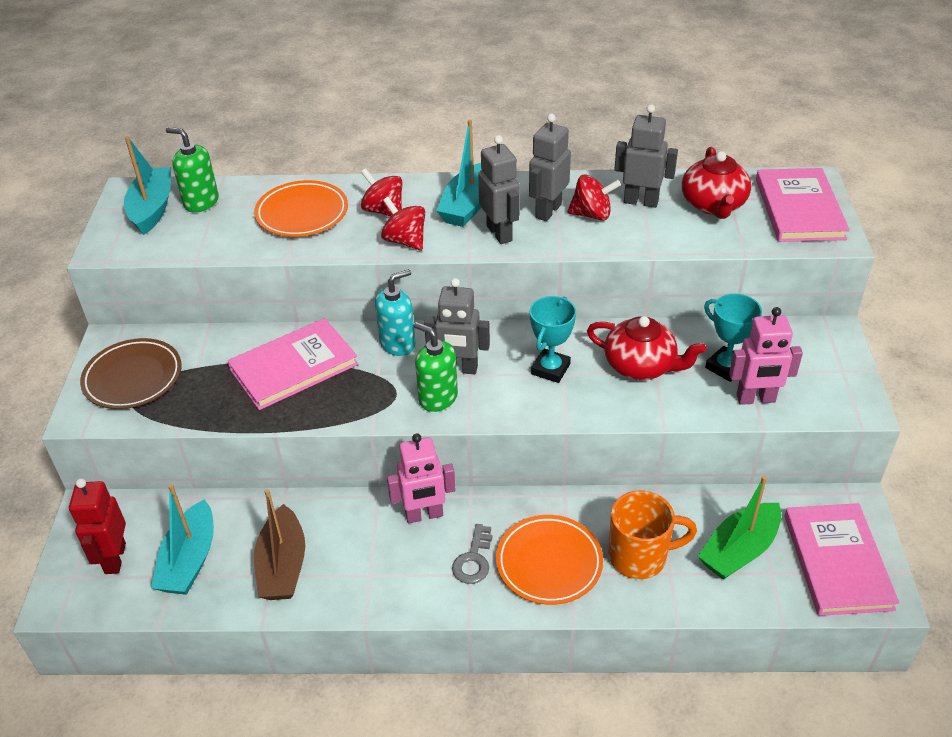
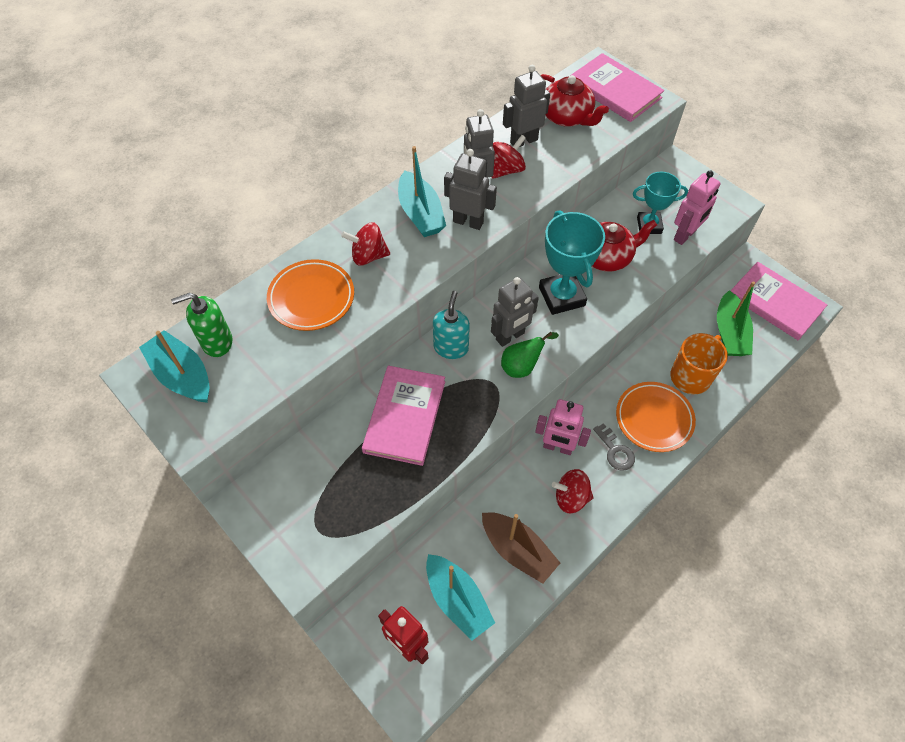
camera: 45 degrees left, 15 degrees up
(133, 378) = (300, 516): brown plate -> none
(405, 241) = (414, 270): red spinning top -> red spinning top (571, 497)
(424, 515) = (557, 447): pink robot -> pink robot turned 75 degrees clockwise
(438, 398) = (522, 366): green soap dispenser -> green pear
(550, 369) = (561, 296): turquoise trophy -> turquoise trophy, size x1.53

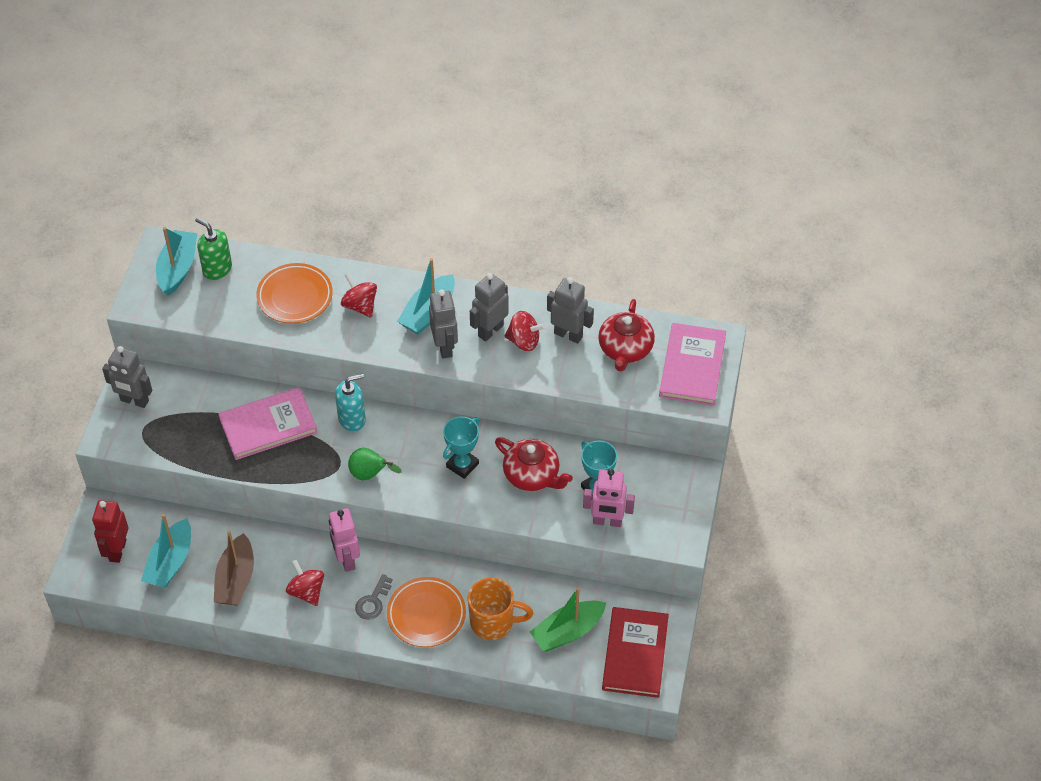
camera: 55 degrees right, 5 degrees down
(510, 337) = (393, 452): grey robot -> grey robot (134, 401)
(561, 296) = (462, 465): turquoise trophy -> turquoise trophy, size x0.65
(775, 303) = (635, 654): pink book -> red book

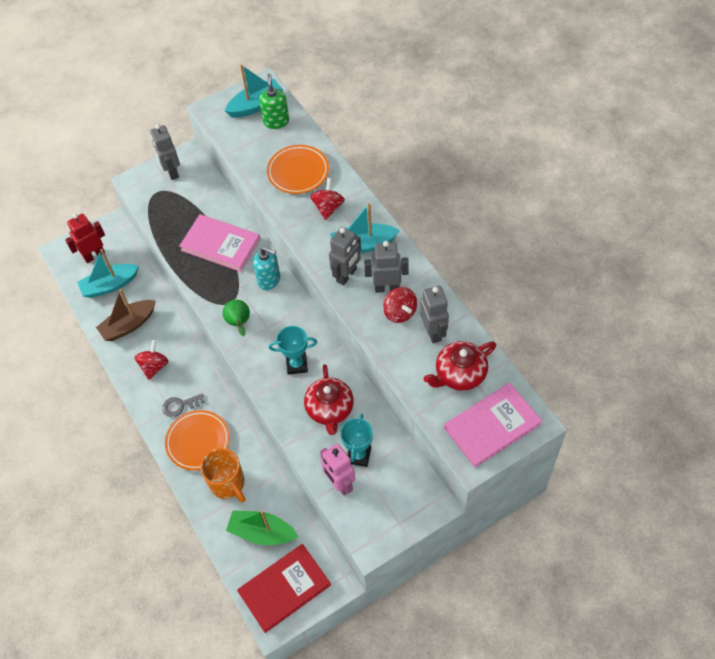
camera: 50 degrees right, 5 degrees up
(346, 559) = (196, 366): pink robot -> none

